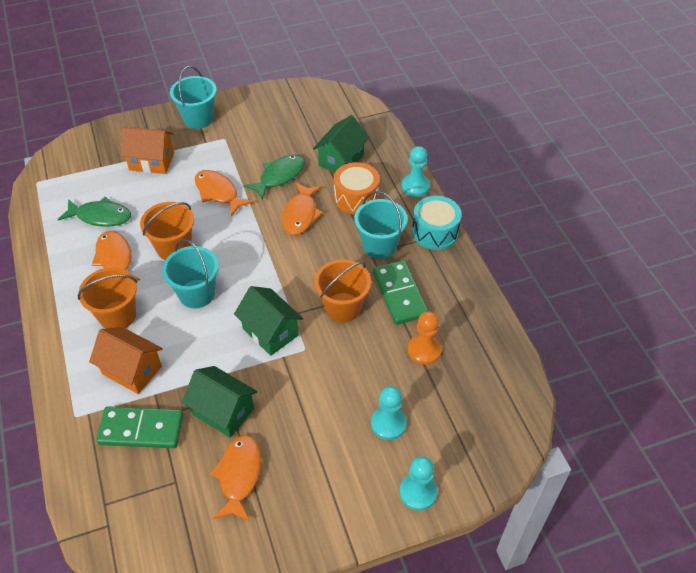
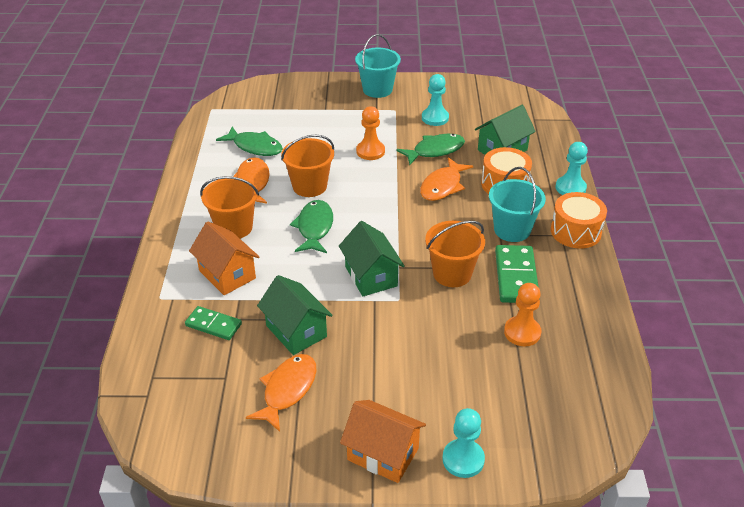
camera: 20 degrees right, 10 degrees down
(141, 429) = (213, 325): green domino -> green domino, size x0.64
(151, 161) = (320, 114): orange house -> orange house (383, 454)
(197, 294) = (314, 228): turquoise bucket -> green fish
(218, 193) = (370, 151): orange fish -> orange pawn
(388, 424) = (457, 388): turquoise pawn -> turquoise pawn (435, 118)
(435, 232) = (575, 231): turquoise drum -> orange drum

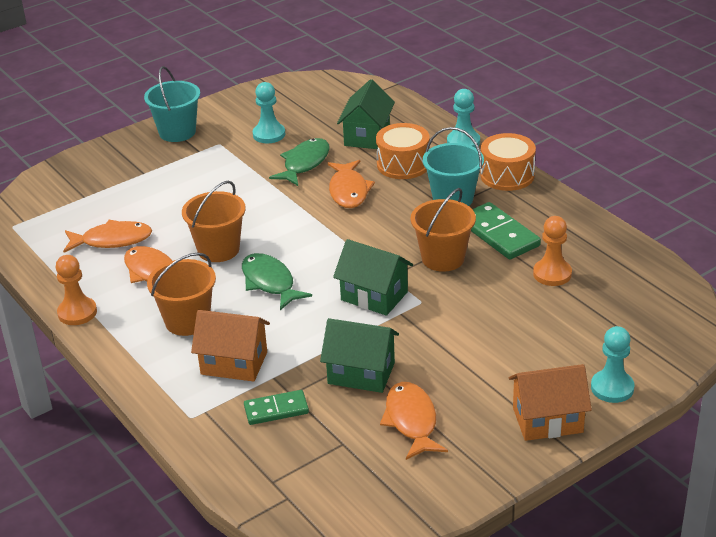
camera: 35 degrees left, 5 degrees down
(255, 147) = (112, 240): green fish -> orange fish
(370, 151) = (241, 192): orange pawn -> orange pawn (77, 312)

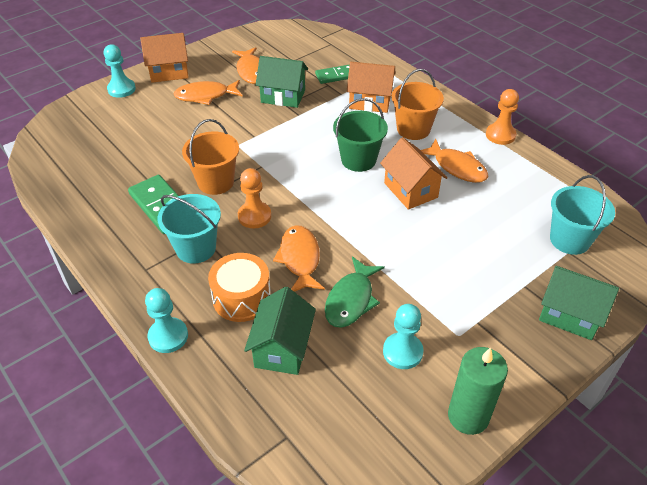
camera: 175 degrees right, 10 degrees up
(112, 240) = (510, 199): orange fish -> orange fish (205, 96)
(177, 132) = (518, 357): turquoise bucket -> turquoise bucket (569, 240)
(218, 249) = (410, 190): orange bucket -> orange house
(232, 105) = (468, 416): none -> green candle
(269, 282) = (358, 160): green fish -> green bucket
(374, 296) = (274, 149): green house -> green house (569, 315)
(507, 175) = (133, 281): orange drum -> none
(552, 274) = (129, 168): orange pawn -> orange pawn (254, 216)

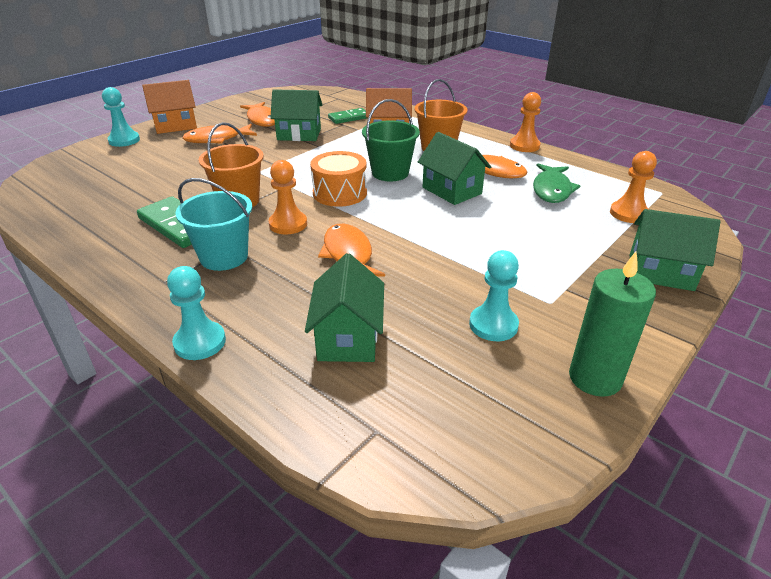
camera: 10 degrees left, 10 degrees down
(242, 298) = (287, 295): orange drum -> orange drum (340, 193)
(351, 300) = (418, 284): green fish -> green fish (552, 190)
(410, 190) = (451, 190): orange house -> green house
(569, 240) = (628, 213): turquoise bucket -> orange pawn

